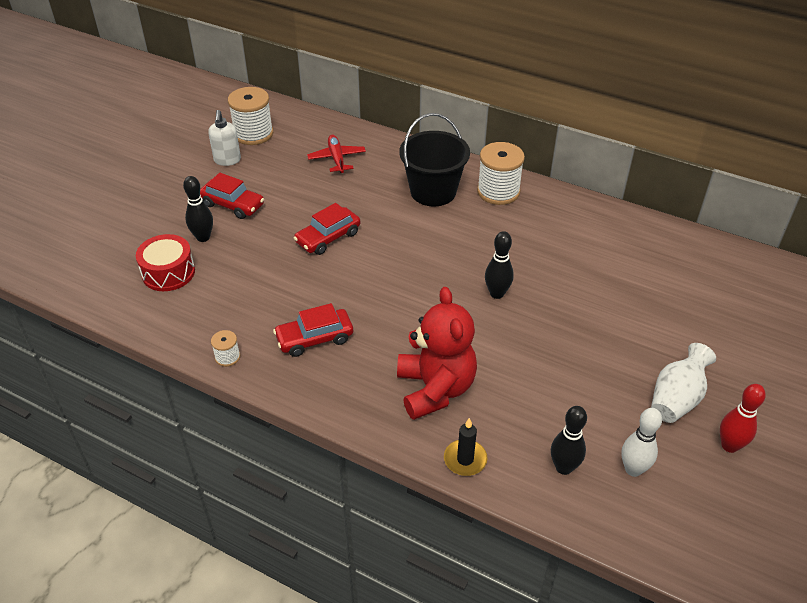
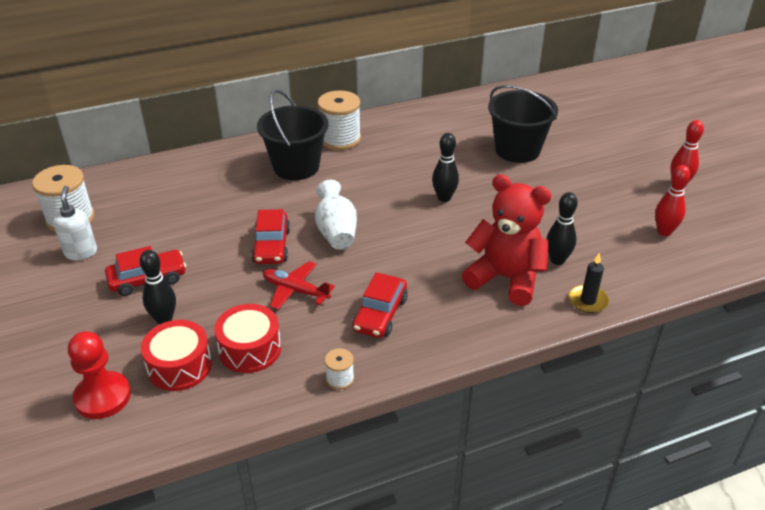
camera: 50 degrees left, 5 degrees down
(113, 258) = (102, 397): none -> red pawn
(214, 294) = (250, 349): none -> red drum
(227, 160) = (81, 252): white soap dispenser -> white soap dispenser turned 135 degrees counterclockwise
(337, 158) = (181, 191): red plane -> red plane (295, 290)
(563, 467) = (636, 259): black bowling pin -> black bowling pin (557, 260)
(627, 301) = (517, 150): none -> black bucket
(633, 469) = (664, 232): white bowling pin -> red bowling pin
(676, 399) = (622, 181): white vase -> white vase (336, 232)

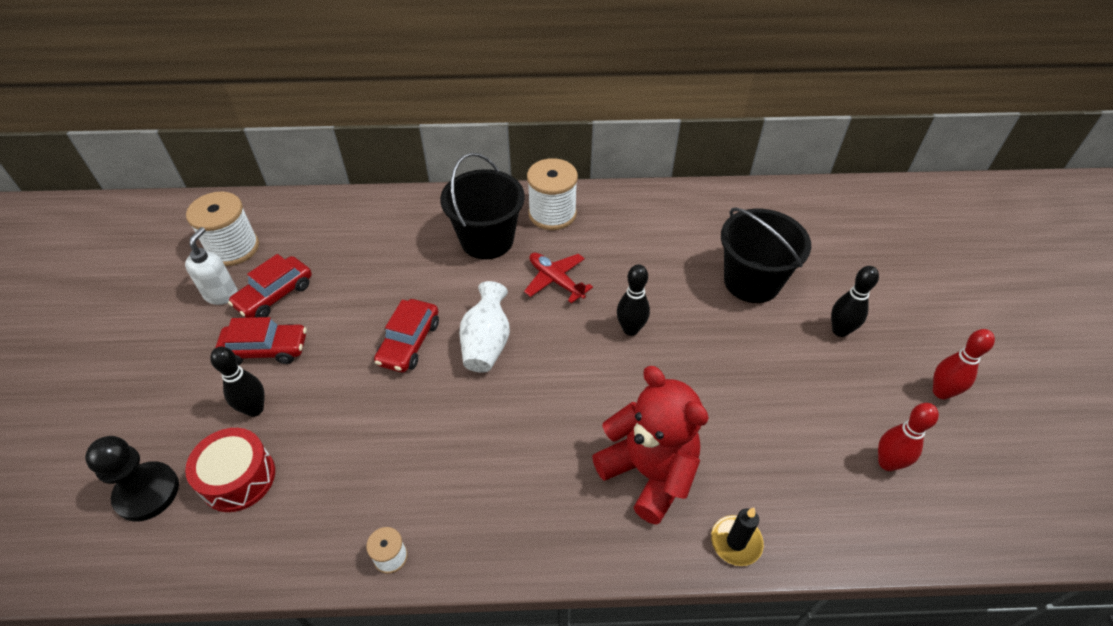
camera: 20 degrees right, 10 degrees up
(102, 397) = (147, 492): red pawn -> black pawn
(250, 349) = (318, 479): red drum -> none
(295, 290) = (404, 413): red plane -> red plane (555, 280)
(380, 314) = (478, 478): red car -> red car (275, 295)
(557, 260) = (725, 465): black bowling pin -> black bowling pin (840, 330)

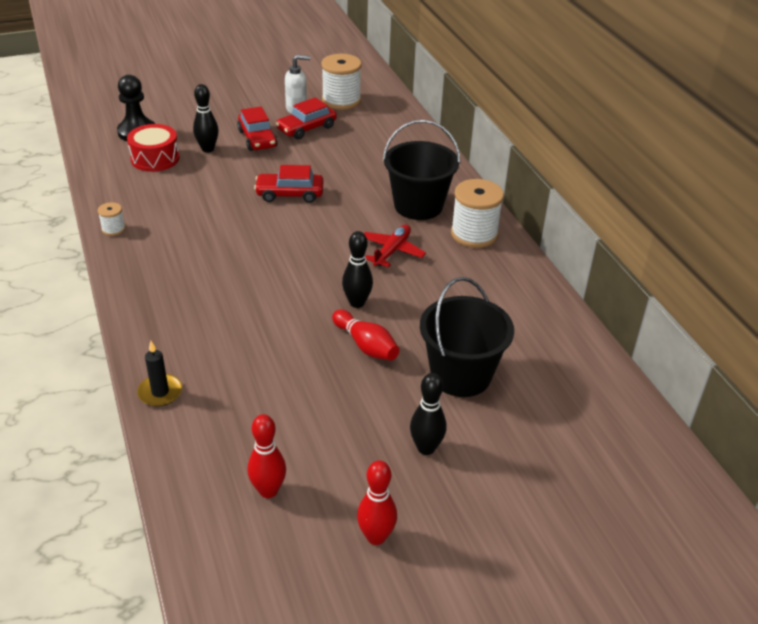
camera: 70 degrees right, 10 degrees down
(275, 295) = (306, 128): red car -> red car turned 60 degrees counterclockwise
(486, 343) = (305, 229): white vase -> none
(648, 473) = (211, 335): red teddy bear -> none
(697, 338) = (366, 345): none -> red bowling pin

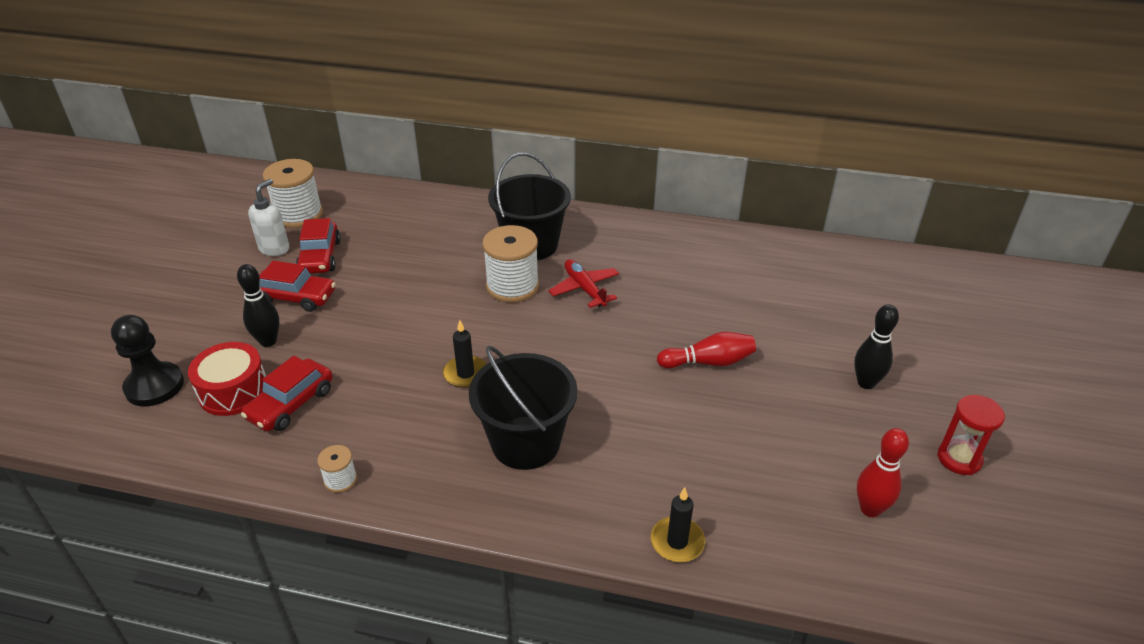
camera: 55 degrees left, 0 degrees up
(246, 235) = (465, 374): none -> black candle
(289, 194) = (425, 315): red car -> red car (291, 404)
(357, 303) = (643, 342): black bowling pin -> none
(376, 537) = (959, 459): red bowling pin -> red hourglass
(461, 375) = (786, 323): black bucket -> black bucket (526, 442)
(474, 234) = (604, 233): white spool -> white spool (512, 286)

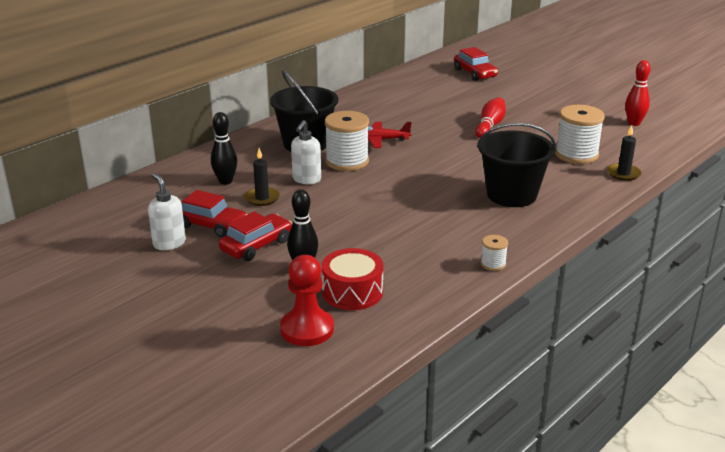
camera: 60 degrees left, 10 degrees down
(154, 386) = (307, 329): black pawn -> red pawn
(291, 404) = (393, 269): red car -> red car (475, 73)
(298, 215) = (129, 223): white spool -> white spool (576, 154)
(450, 276) = (306, 179): none -> white soap dispenser
(465, 374) = (426, 198): black candle -> black candle (262, 198)
(866, 383) = (545, 95): black bowling pin -> black bowling pin (225, 181)
(959, 459) = (616, 94): red hourglass -> none

